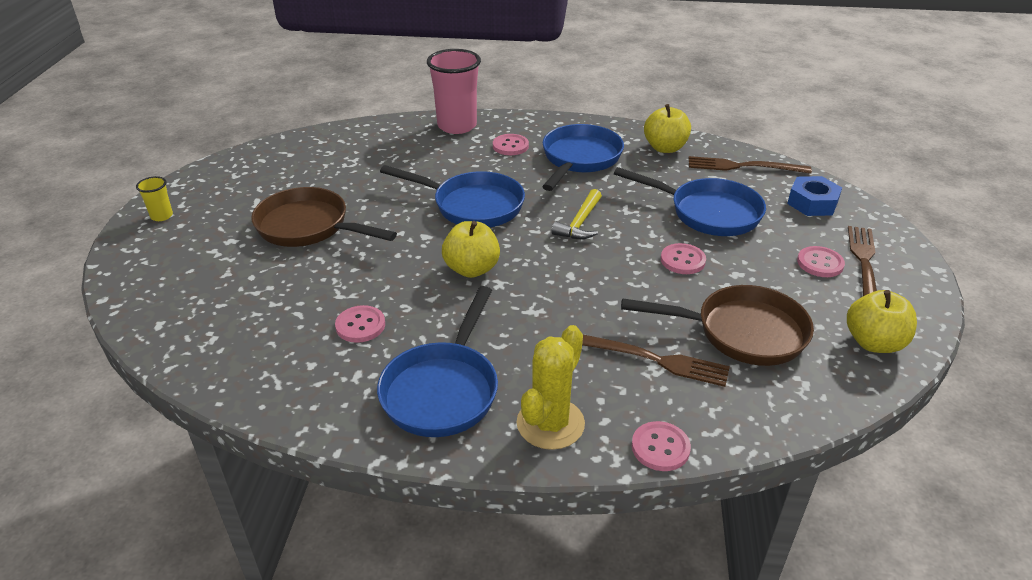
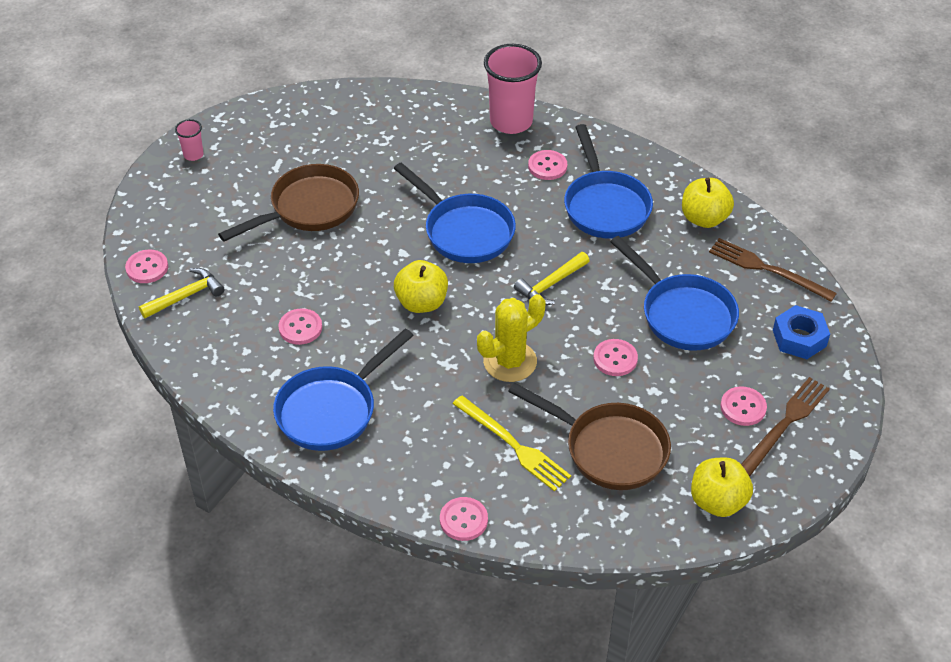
camera: 25 degrees right, 10 degrees up
(152, 322) = (147, 268): none -> pink button
(162, 216) = (193, 155): yellow cup -> pink cup
(212, 335) = (186, 296): none -> yellow hammer
(309, 227) = (308, 208): brown pan -> brown pan turned 90 degrees clockwise
(550, 423) = (394, 469): yellow cactus -> yellow cactus (510, 361)
(579, 159) = (605, 206): blue pan -> blue pan turned 120 degrees clockwise
(652, 359) = (513, 445): brown fork -> yellow fork

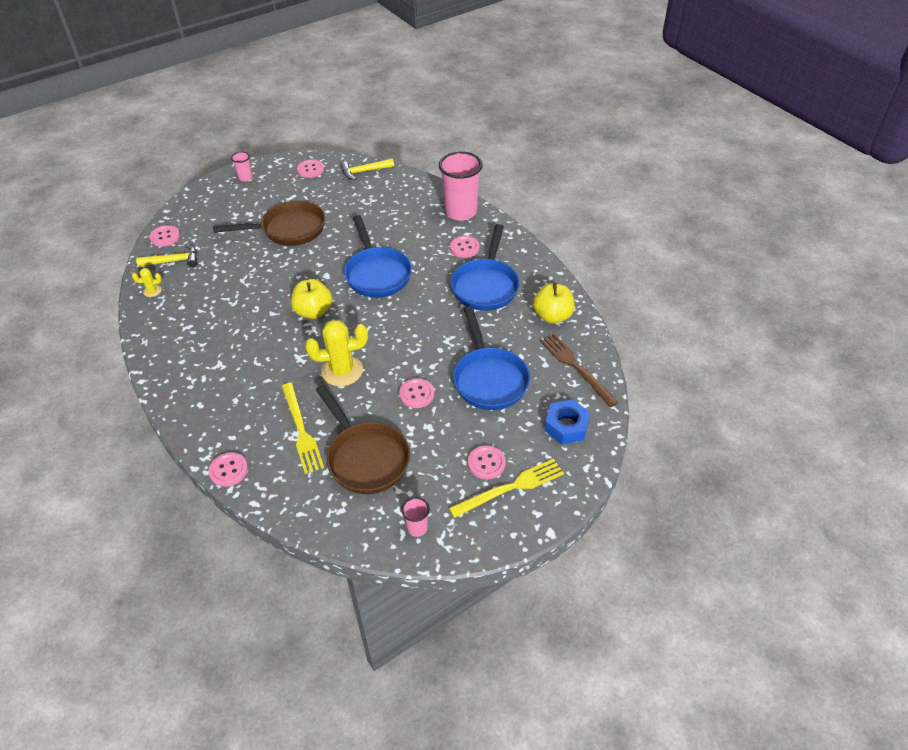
camera: 25 degrees right, 0 degrees up
(190, 343) = (152, 291): none -> yellow cactus
(300, 328) = (225, 303): pink button -> pink button (310, 169)
(332, 410) = (203, 363): blue pan -> none
(550, 284) = (409, 327): yellow hammer -> yellow hammer (364, 171)
(717, 501) = (417, 528): yellow apple -> pink cup
(785, 423) = (511, 488): brown fork -> yellow fork

